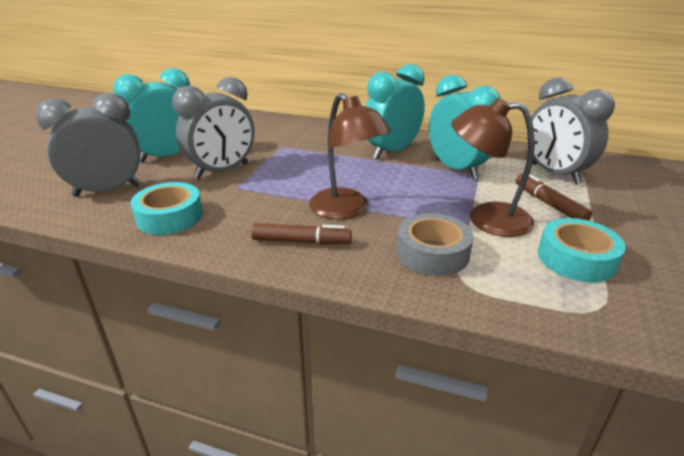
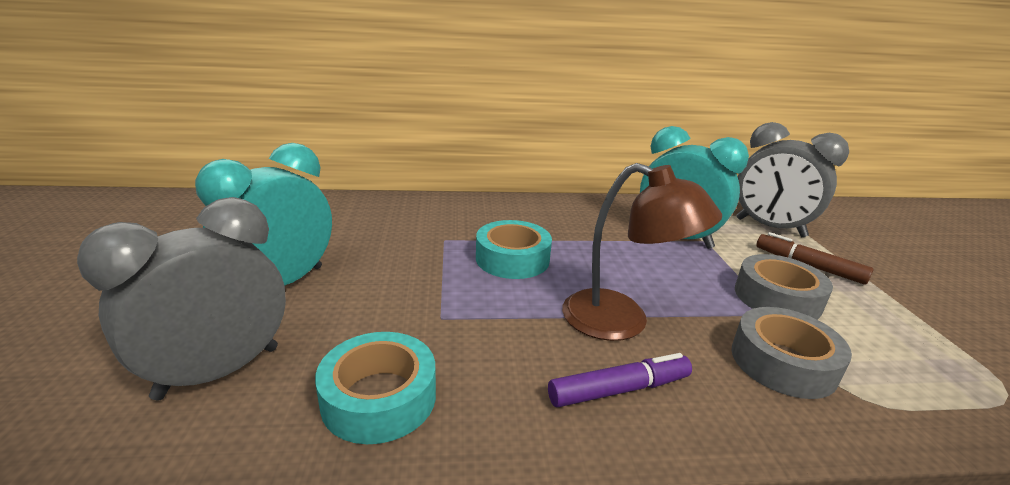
camera: 25 degrees left, 5 degrees down
(222, 171) = (394, 293): grey clock -> none
(301, 241) = (619, 390): brown marker -> purple marker
(392, 152) = (586, 226): turquoise clock -> none
(486, 218) = (777, 298): brown lamp -> grey tape
(576, 259) = (911, 330): turquoise tape -> turquoise tape (512, 259)

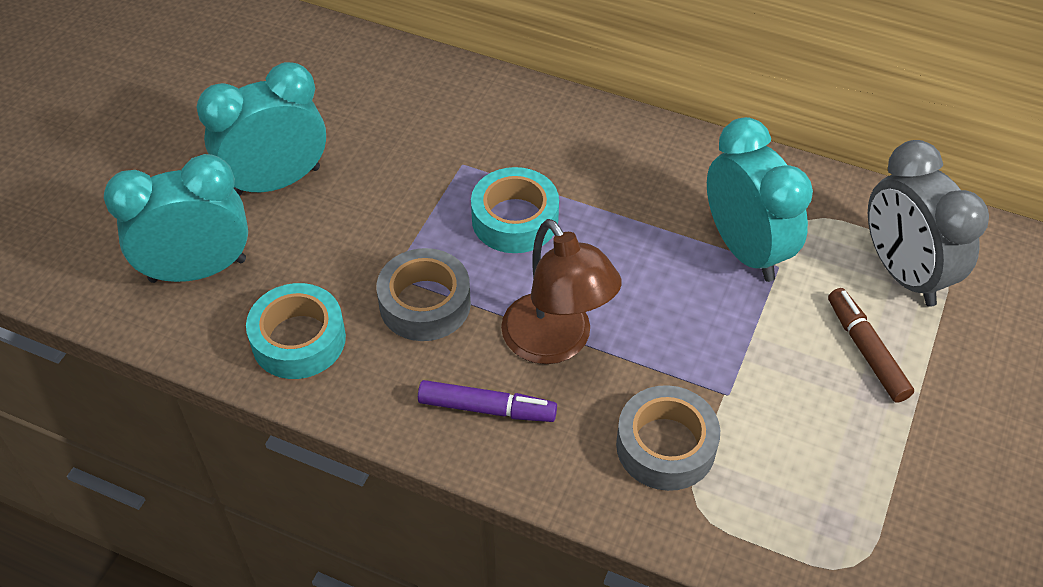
camera: 30 degrees right, 25 degrees up
(219, 372) = (198, 270): grey clock -> turquoise clock
(777, 298) = (760, 378): grey tape -> grey tape (425, 303)

